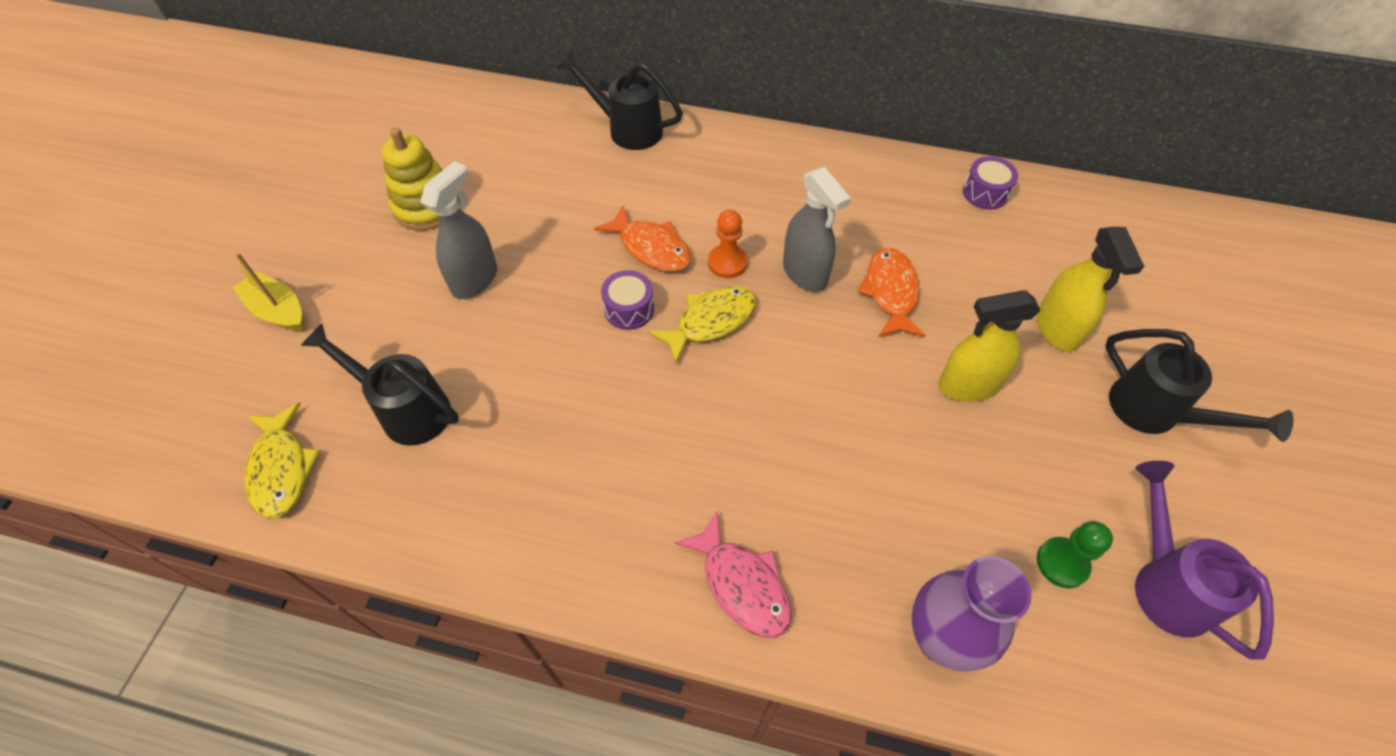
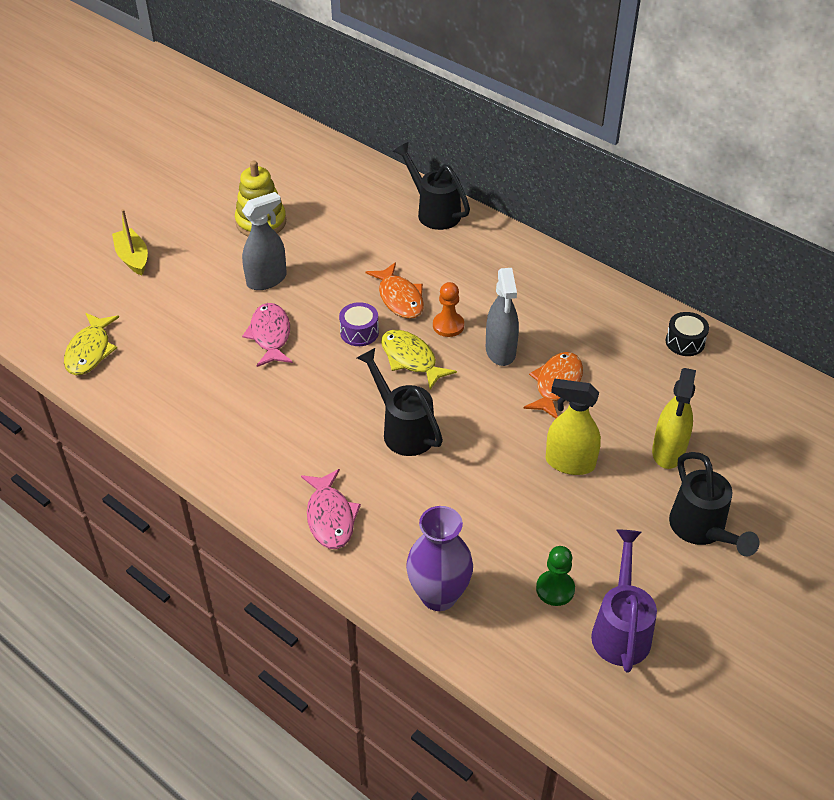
camera: 25 degrees right, 10 degrees down
(405, 409) = (180, 343): black watering can -> black watering can (403, 429)
(520, 354) = (270, 335): none -> pink fish
(710, 321) = (411, 359): yellow fish -> yellow fish turned 120 degrees counterclockwise
(985, 193) = (685, 342): purple drum -> black drum

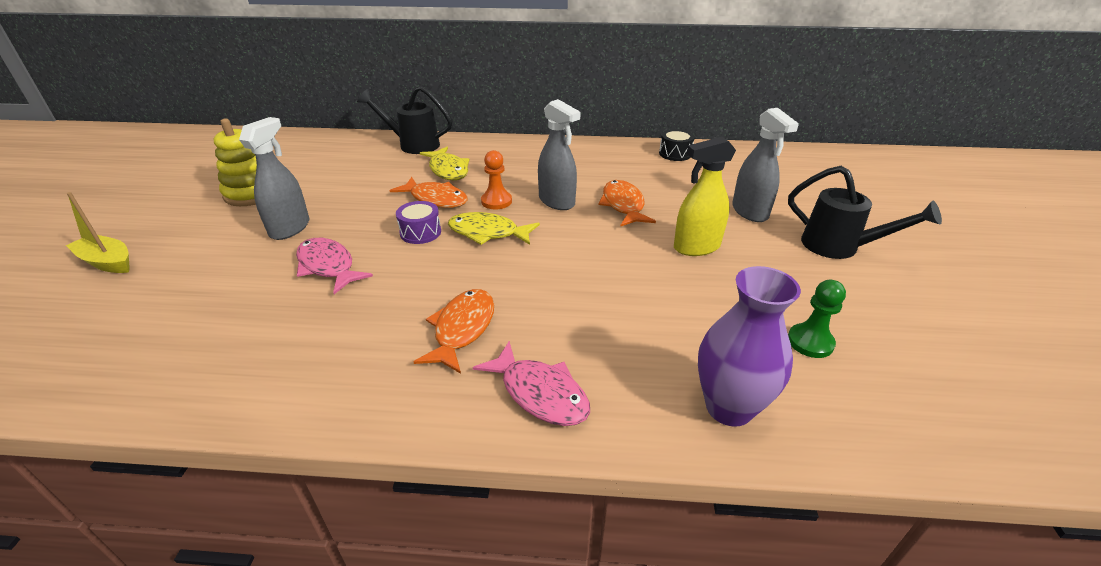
camera: 35 degrees left, 10 degrees down
(90, 351) = (84, 367): yellow fish -> yellow fish (448, 170)
(321, 442) = (462, 329): none -> orange fish
(403, 429) = (534, 283): black watering can -> none
(621, 628) = (896, 343): purple watering can -> none
(668, 452) = (750, 212): yellow spray bottle -> grey spray bottle

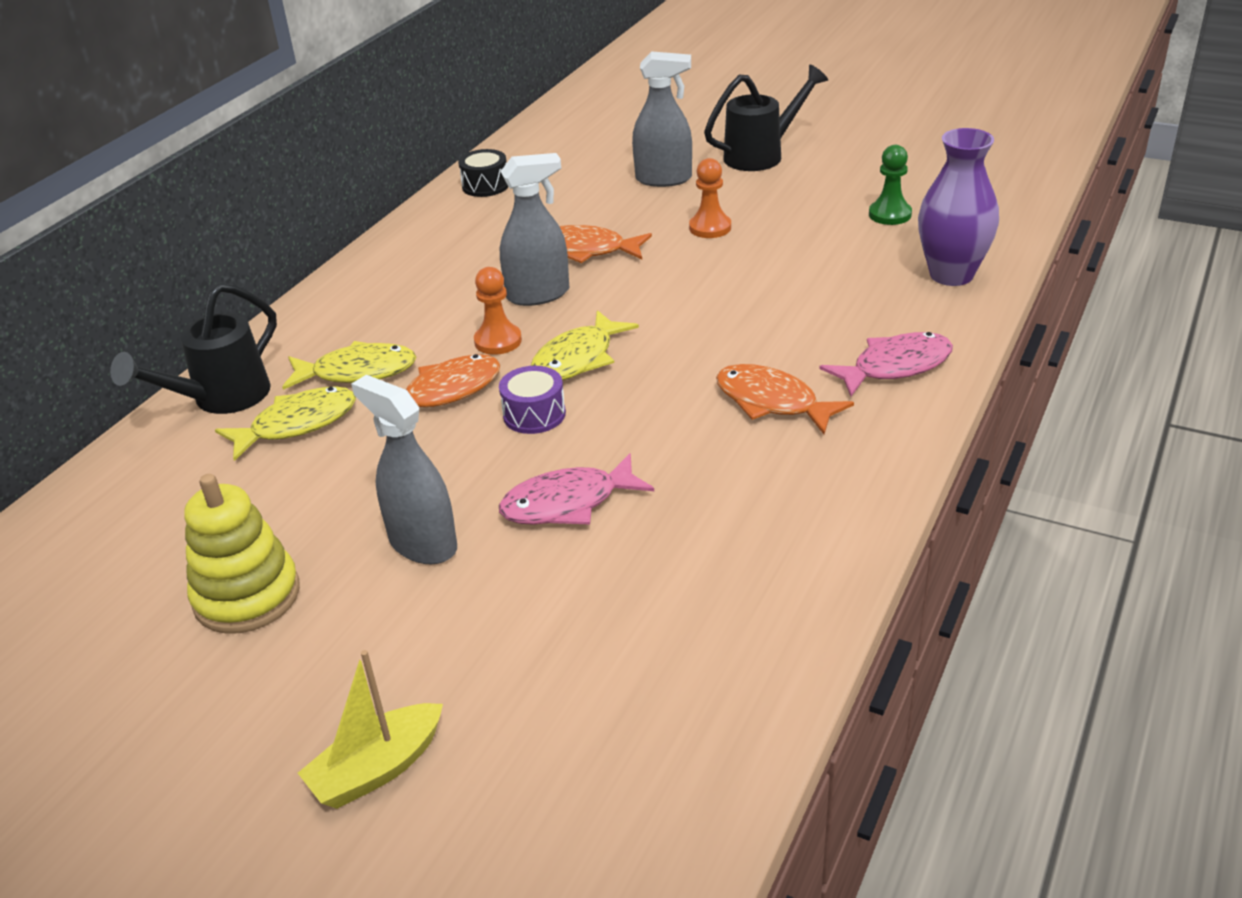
camera: 65 degrees left, 0 degrees up
(395, 168) = (297, 424): none -> yellow fish
(696, 247) = (710, 228): yellow spray bottle -> orange pawn

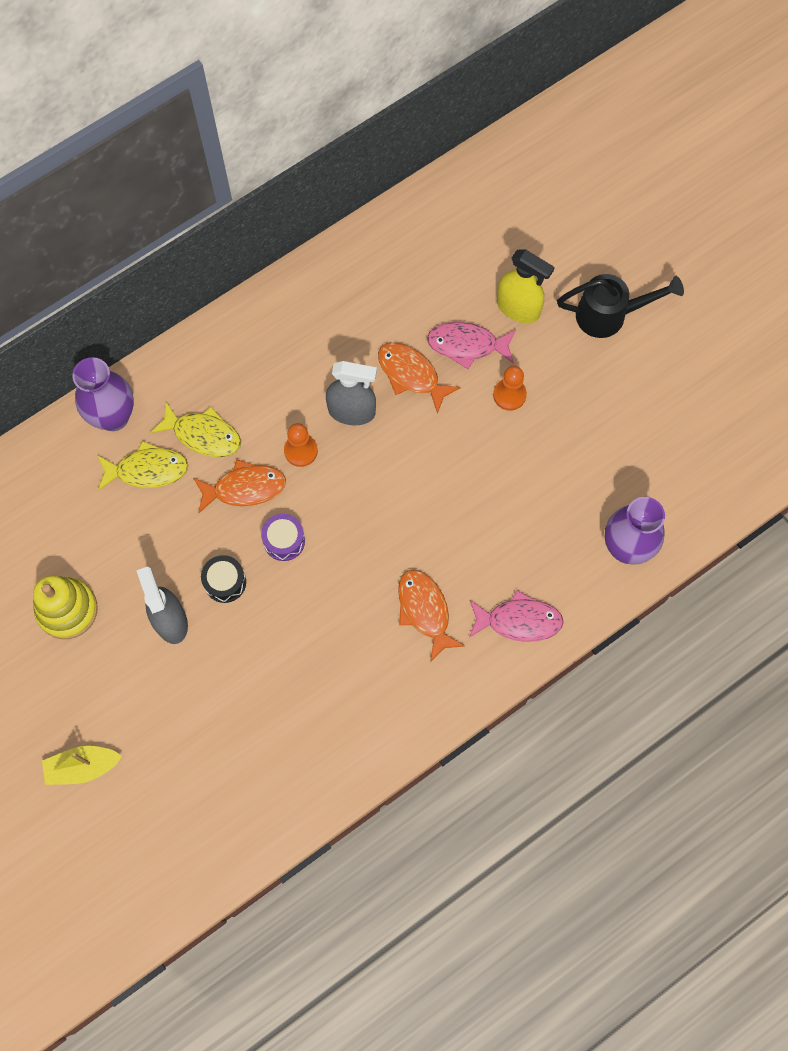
camera: 25 degrees right, 35 degrees up
(220, 399) = (113, 416): black watering can -> purple vase
(485, 186) = (389, 242): black drum -> black drum (225, 582)
(568, 503) = (261, 632): pink fish -> pink fish (467, 345)
(577, 359) = (338, 499): yellow fish -> none
(664, 179) = (518, 308): grey spray bottle -> yellow spray bottle
(890, 214) = (641, 451): green pawn -> none

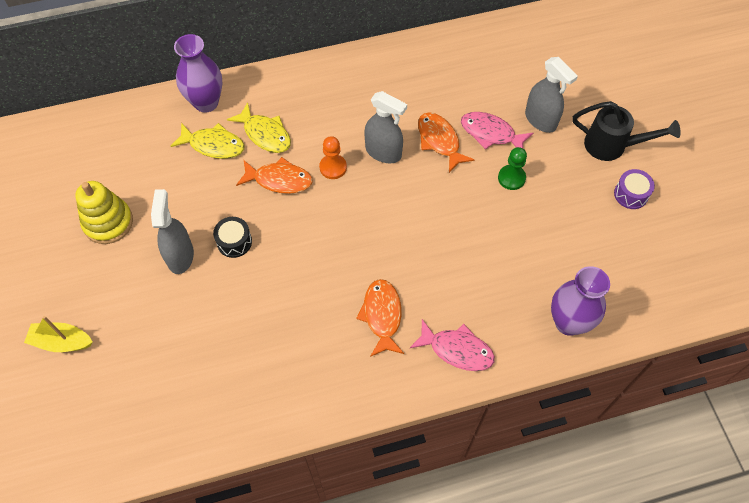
camera: 20 degrees right, 10 degrees down
(284, 541) = (292, 227): purple drum -> purple drum (631, 194)
(509, 395) = (511, 178): orange pawn -> green pawn
(518, 308) = (540, 120): yellow spray bottle -> grey spray bottle

